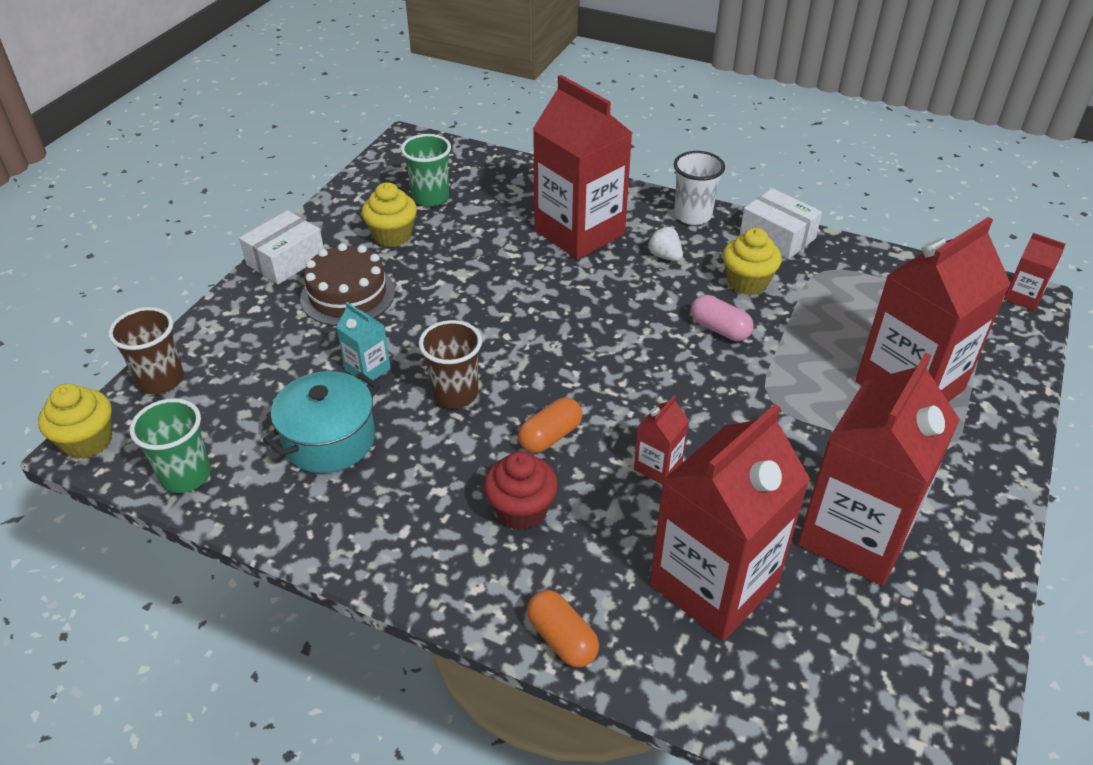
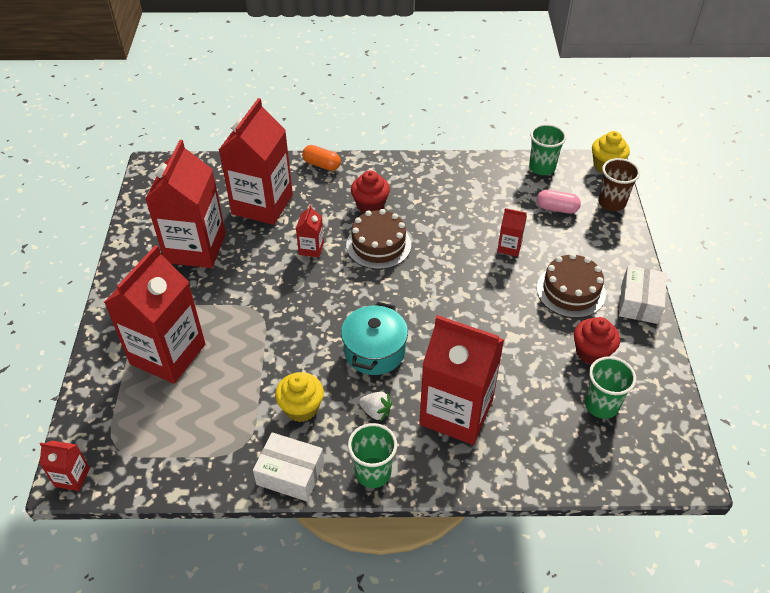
camera: 155 degrees right, 5 degrees up
(329, 440) = (492, 204): turquoise pot -> turquoise pot (374, 351)
(367, 369) = (509, 247): turquoise carton -> red carton
(392, 236) = (591, 352): yellow cupcake -> red cupcake
(455, 394) = (448, 250): brown cup -> none
(550, 436) = (378, 245): orange capsule -> brown cake
(693, 215) = (373, 473): white cup -> green cup
(719, 329) = (308, 354): pink capsule -> pink capsule (556, 208)

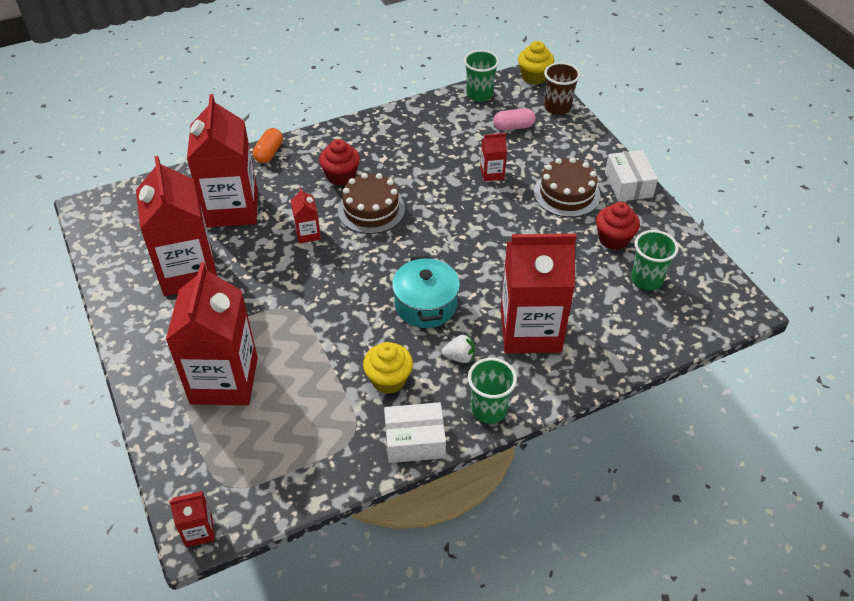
camera: 25 degrees left, 0 degrees up
(322, 165) = (269, 153): orange capsule -> orange capsule turned 75 degrees counterclockwise

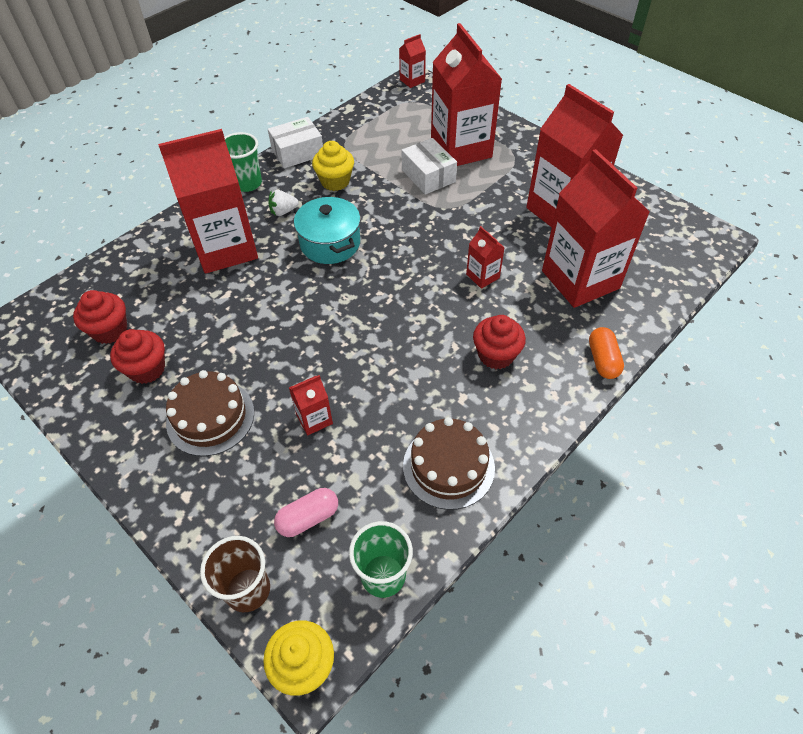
camera: 160 degrees right, 5 degrees up
(371, 209) = (435, 323): brown cake -> brown cake (448, 466)
(628, 184) = (128, 459): white box -> white box (428, 176)
(646, 279) = (110, 330): green cup -> red cupcake

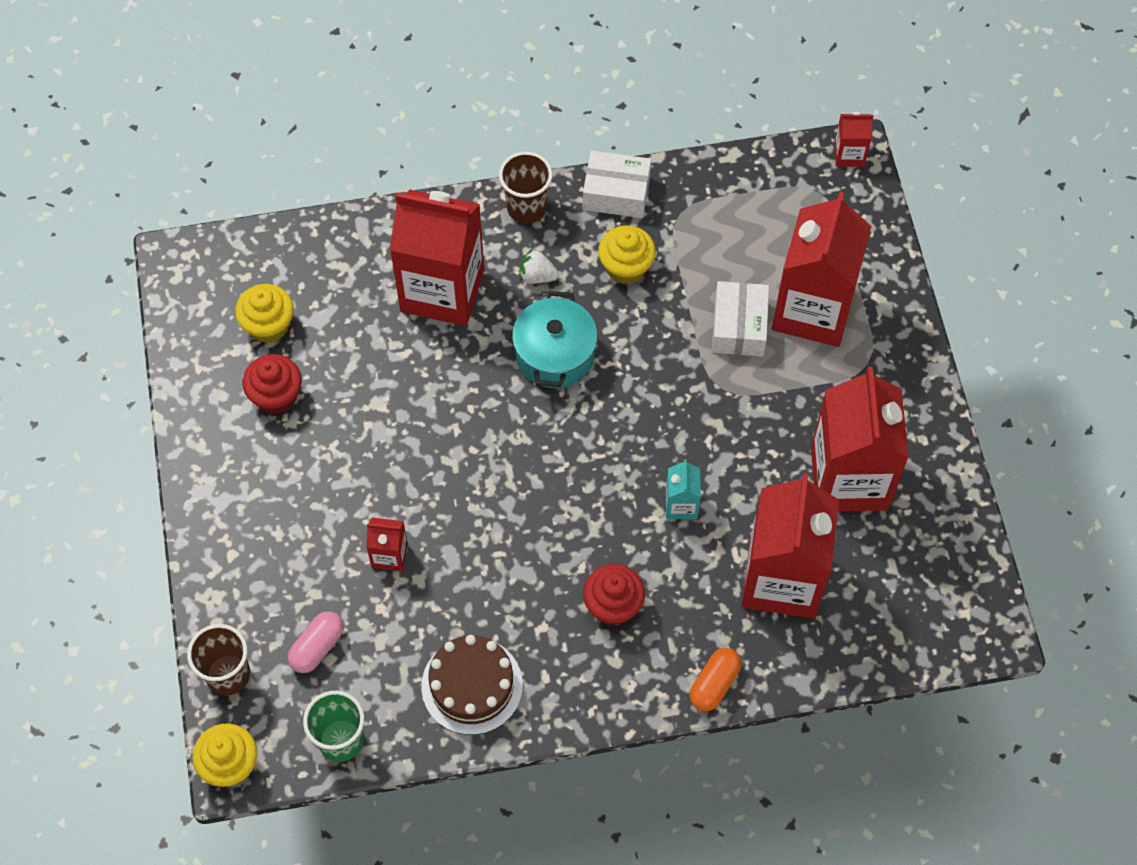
camera: 35 degrees right, 10 degrees up
(110, 330) = (268, 325): red cupcake -> yellow cupcake
(210, 417) = (300, 489): brown cake -> none
(247, 183) = (526, 208): green cup -> brown cup
(308, 518) = (317, 647): pink capsule -> pink capsule turned 60 degrees counterclockwise
(482, 276) = (681, 504): red carton -> turquoise carton

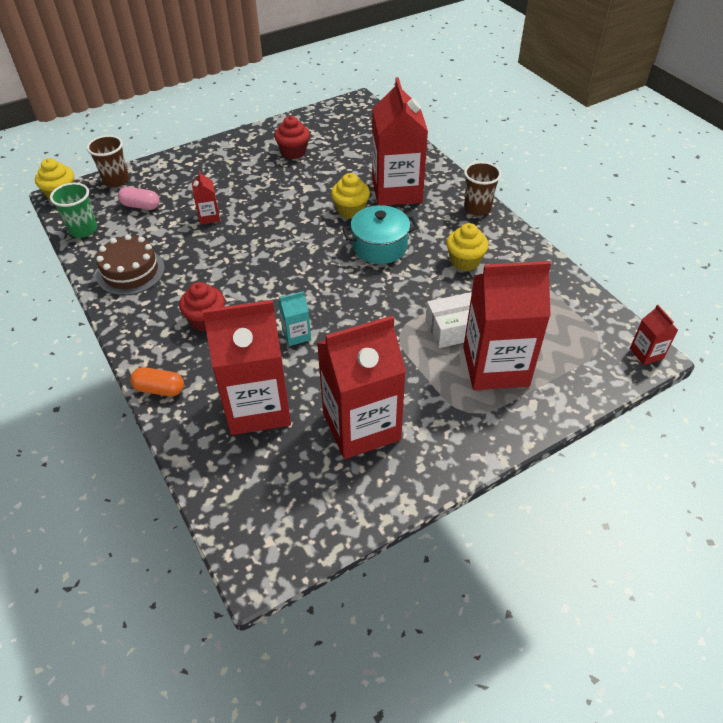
camera: 70 degrees right, 15 degrees down
(268, 325) = (335, 138): yellow cupcake -> yellow cupcake (350, 210)
(537, 276) = (431, 225): white strawberry -> none
(616, 193) = (517, 243): white box -> none

